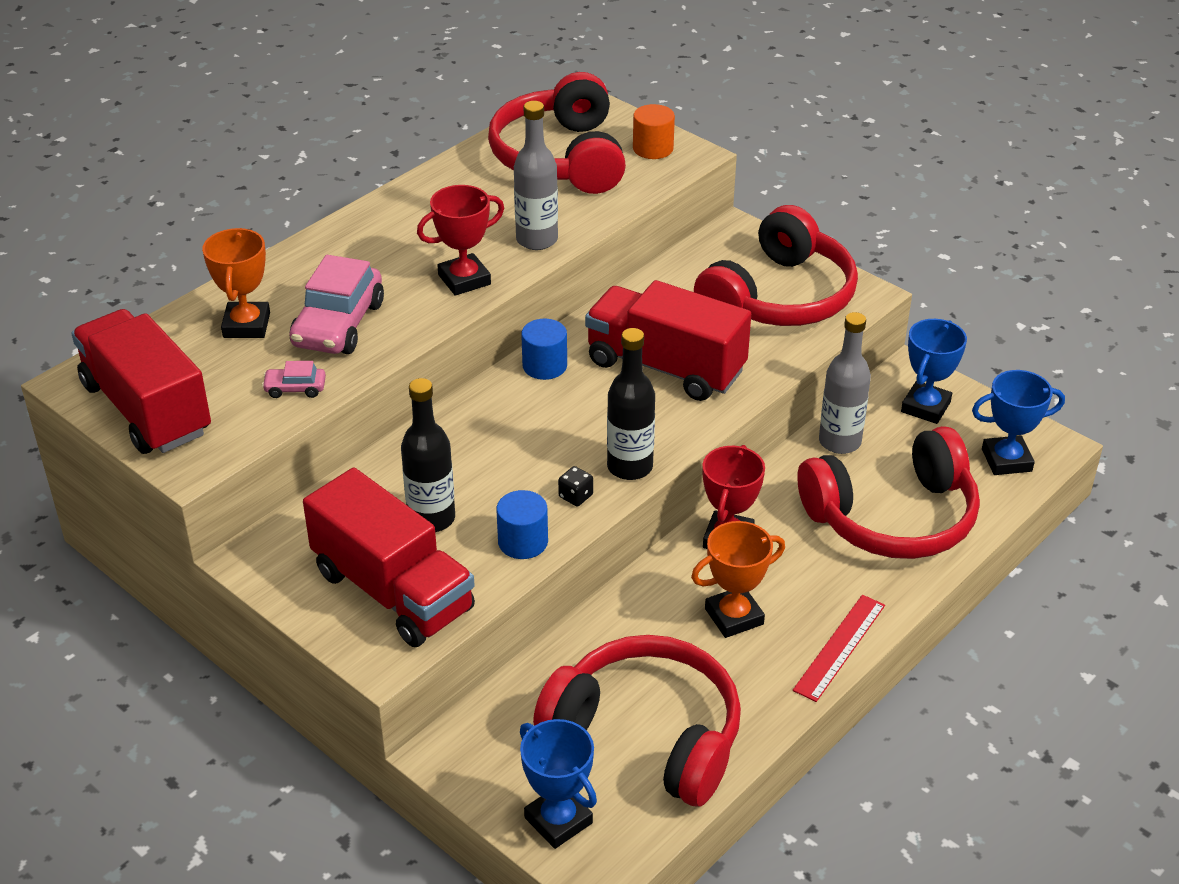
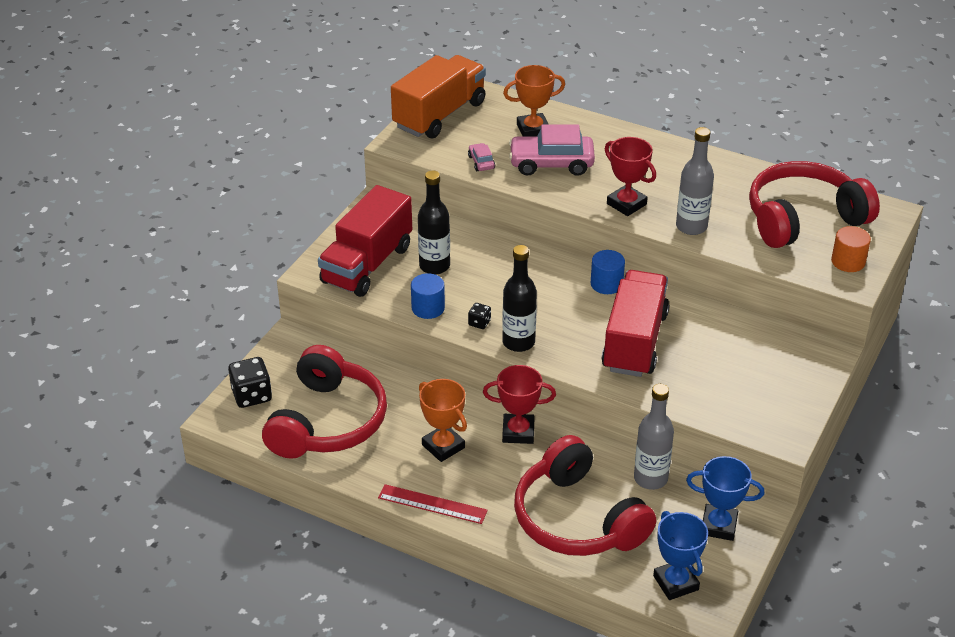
camera: 75 degrees right, 0 degrees up
(147, 409) = (439, 115): red truck -> orange truck
(558, 820) = (252, 395): blue trophy -> black dice
(779, 297) = (752, 389): red headphones -> none

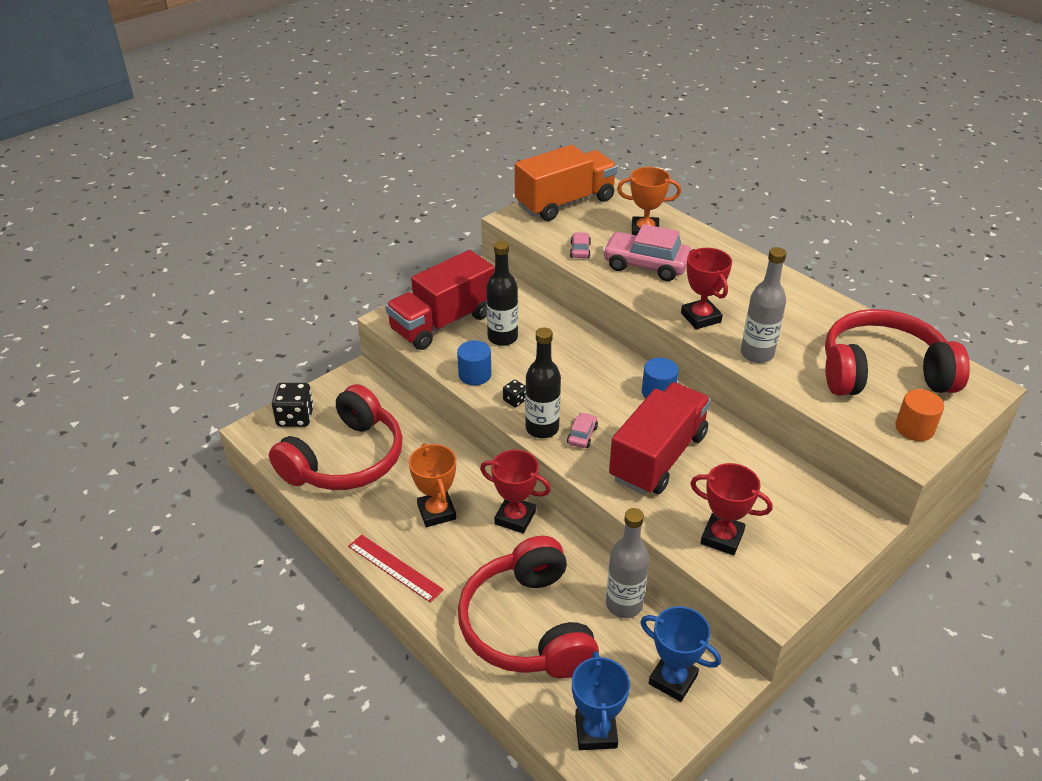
camera: 20 degrees right, 0 degrees up
(558, 339) = (582, 435): none -> pink car
(720, 396) = (722, 537): none -> red trophy

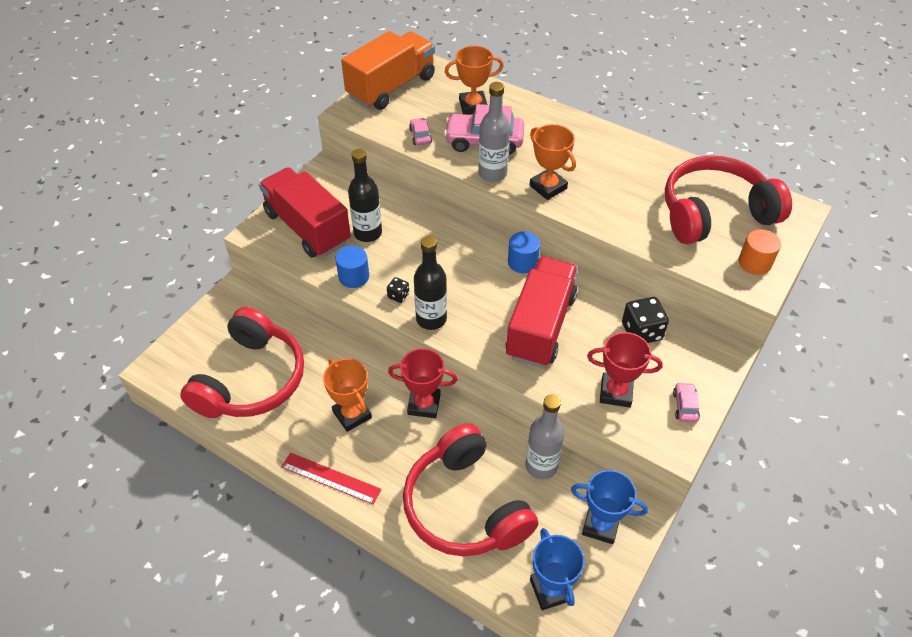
camera: 15 degrees left, 10 degrees up
(295, 417) = (189, 347): black dice -> black dice (641, 332)
(443, 322) = (307, 228): red truck -> red truck turned 105 degrees clockwise
(582, 435) = (468, 318): pink car -> pink car (685, 406)
(700, 317) = (548, 187): red trophy -> orange trophy
(757, 354) = (606, 215): grey bottle -> grey bottle (492, 173)

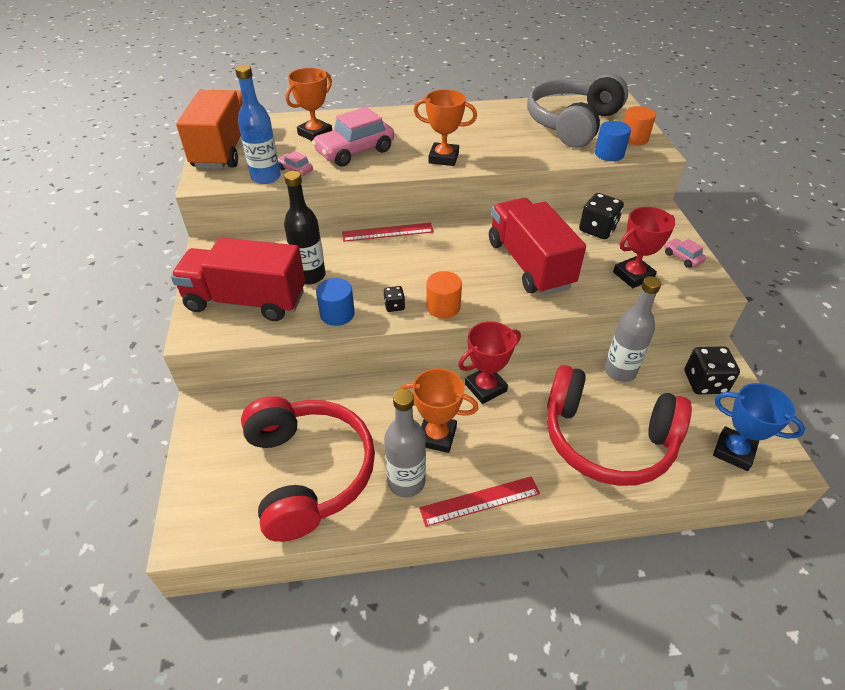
camera: 40 degrees left, 5 degrees down
(393, 131) = (266, 177): none -> blue bottle
(431, 319) = (443, 307): black bottle -> orange cylinder
(462, 228) = (387, 232): none -> red ruler
(492, 173) = (390, 168): grey bottle -> grey bottle (406, 482)
(522, 262) = (462, 230): blue cylinder -> blue cylinder (609, 154)
(600, 525) = (704, 382): blue trophy -> black dice
(714, 213) = (572, 123): red headphones -> grey headphones

